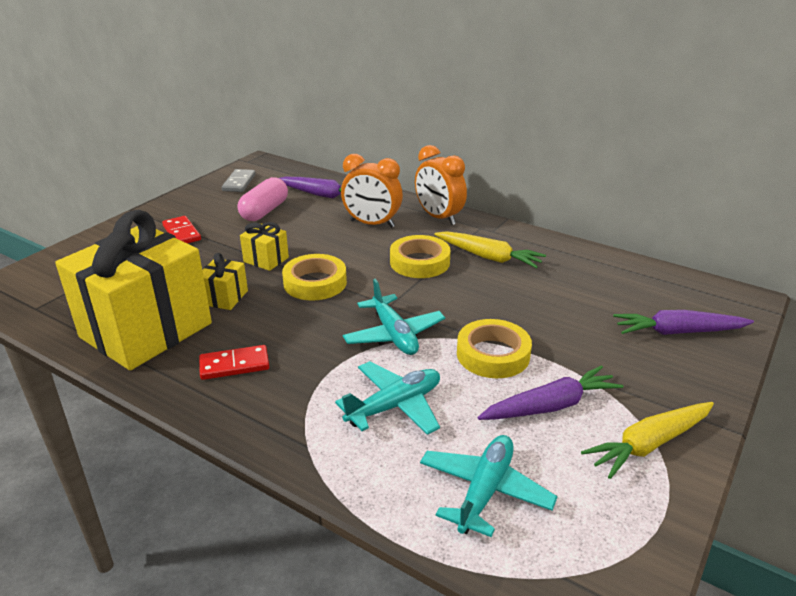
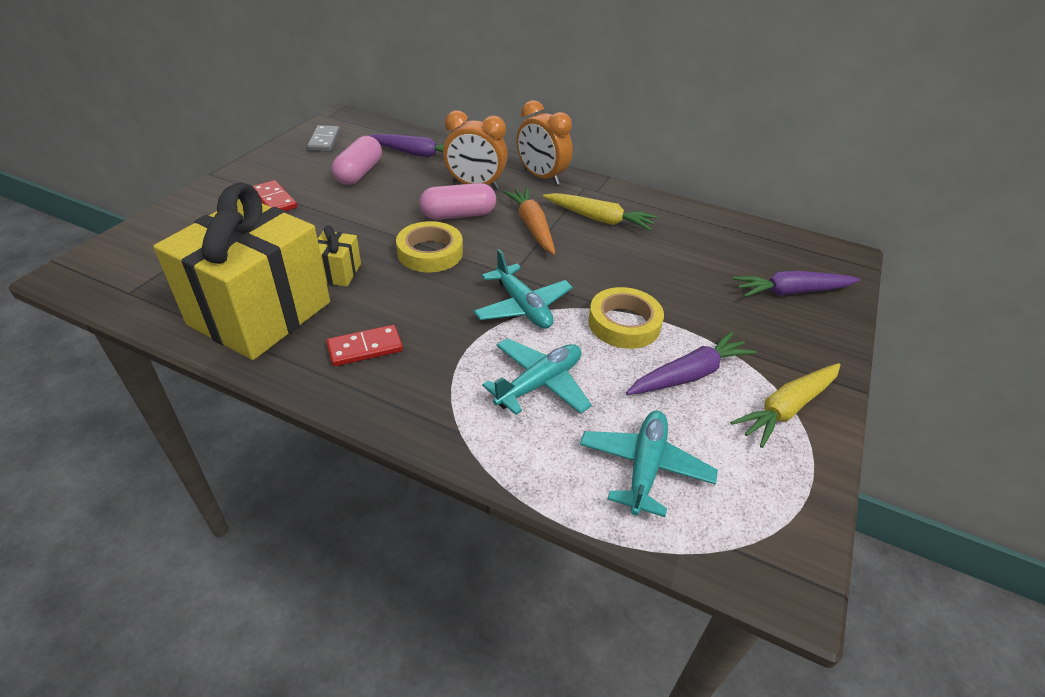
camera: 10 degrees left, 10 degrees up
(266, 260) = (373, 228): yellow gift -> none
(350, 250) = (458, 215): none -> pink capsule
(419, 262) = (532, 226): yellow tape -> orange carrot

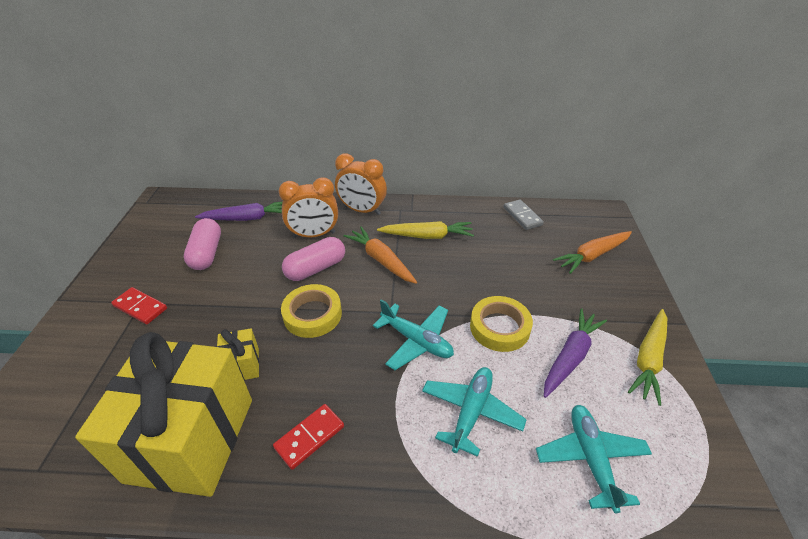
camera: 20 degrees left, 0 degrees up
(324, 141) = (156, 229): grey domino -> grey domino (522, 216)
(791, 292) = (592, 256): purple carrot -> orange carrot

